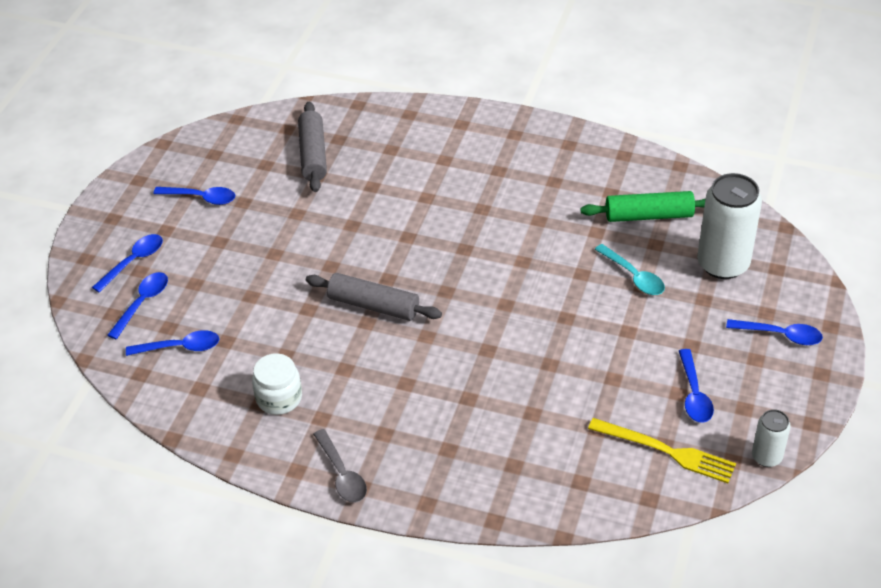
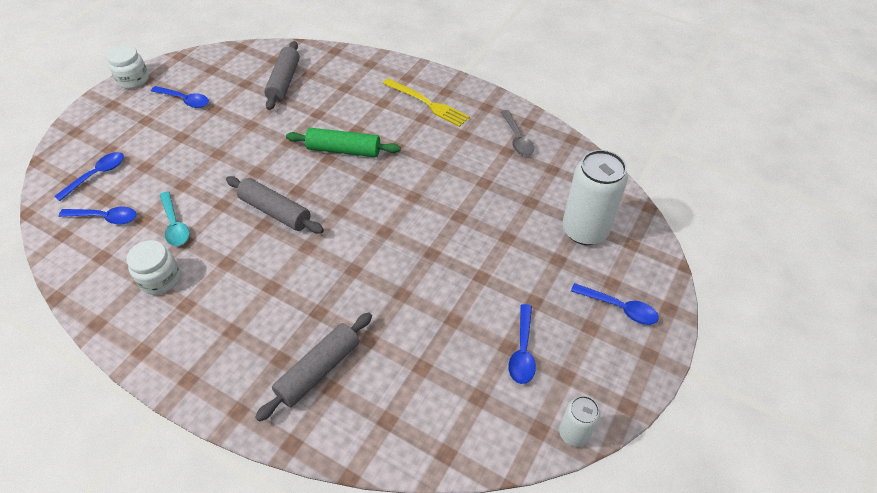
camera: 10 degrees right, 5 degrees up
(122, 183) = (133, 80): none -> white jar
(133, 261) = (109, 140): blue spoon -> none
(342, 474) = (178, 364): grey spoon -> grey spoon (517, 139)
(492, 451) = (319, 370): none -> grey rolling pin
(634, 276) = (503, 227): turquoise spoon -> turquoise spoon (175, 225)
(649, 215) = (533, 176): green rolling pin -> green rolling pin (344, 150)
(666, 451) = (478, 405): yellow fork -> yellow fork (427, 103)

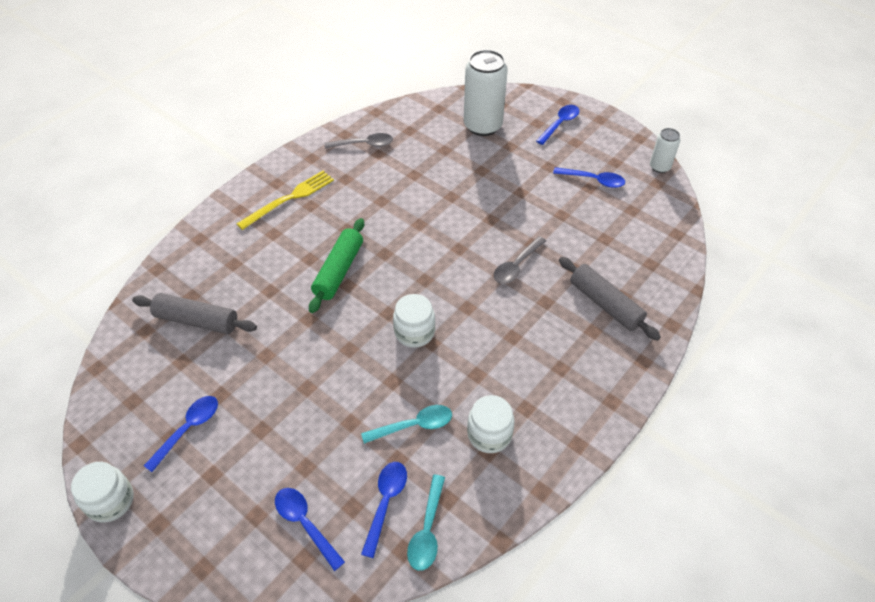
camera: 80 degrees left, 0 degrees up
(76, 247) = (427, 530): none -> turquoise spoon
(275, 211) = (414, 332): grey rolling pin -> white jar
(366, 282) = (516, 266): none -> grey spoon

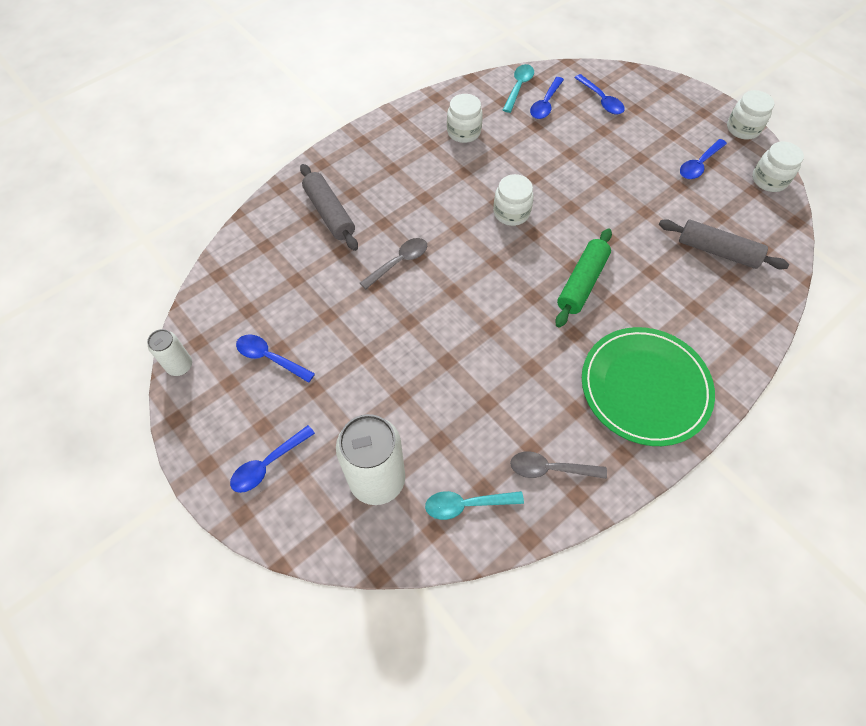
camera: 170 degrees left, 10 degrees up
(106, 419) = (769, 180): none -> white jar
(289, 199) = (645, 387): yellow fork -> green plate
(414, 425) = (520, 144): turquoise spoon -> turquoise spoon (466, 505)

